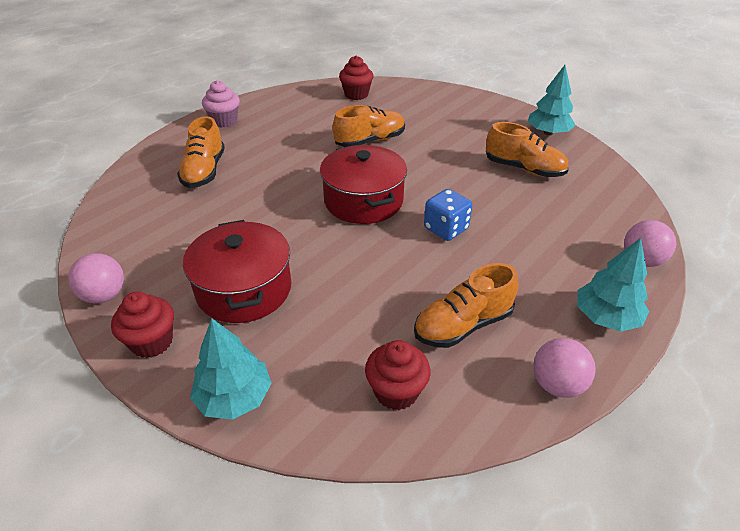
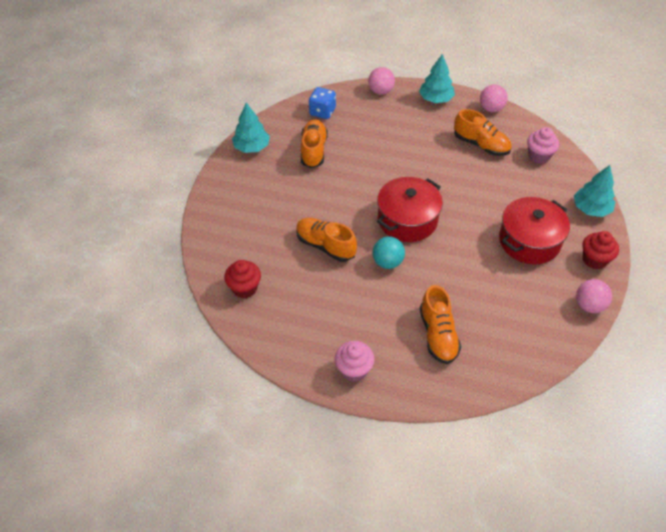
camera: 115 degrees left, 10 degrees up
(204, 171) = (438, 334): orange shoe -> orange shoe turned 105 degrees clockwise
(316, 169) = (387, 262): none -> turquoise ball
(396, 392) = (539, 156): red cupcake -> pink cupcake
(446, 229) = (408, 171): blue dice -> blue dice (322, 112)

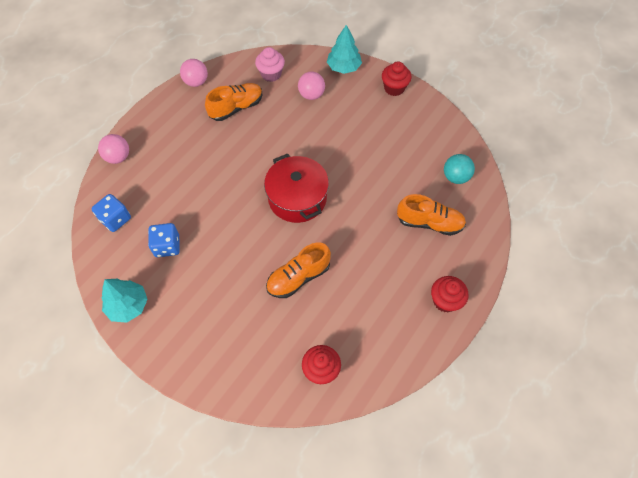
camera: 70 degrees left, 10 degrees up
(313, 150) = (167, 246): orange shoe -> blue dice
(354, 370) = (445, 301): pink cupcake -> red cupcake
(387, 262) = (339, 232): turquoise ball -> turquoise ball (455, 177)
(435, 99) = (158, 117): turquoise tree -> none
(529, 241) = (359, 120): red pot -> none
(589, 305) = (435, 111): pink ball -> pink ball (311, 95)

